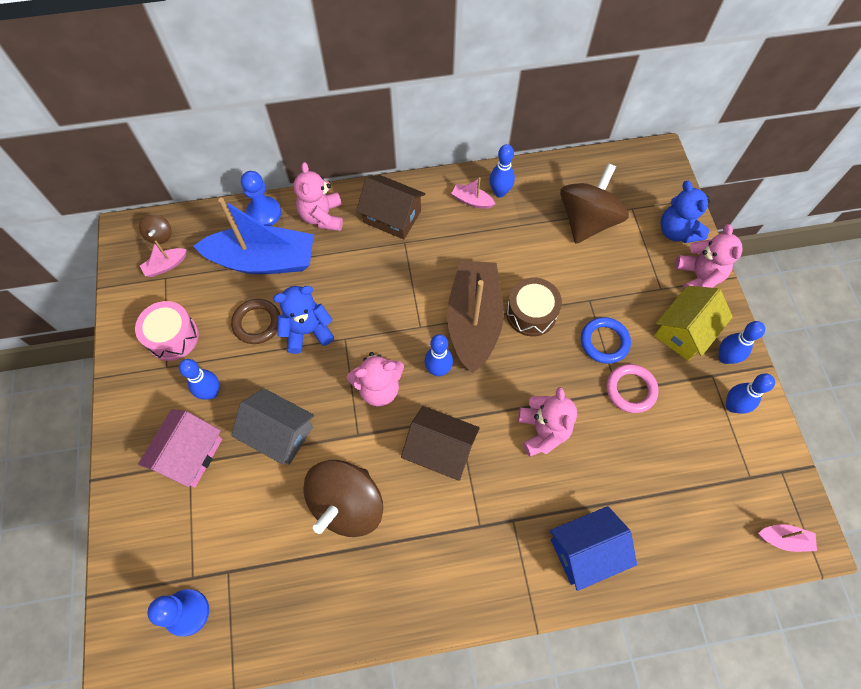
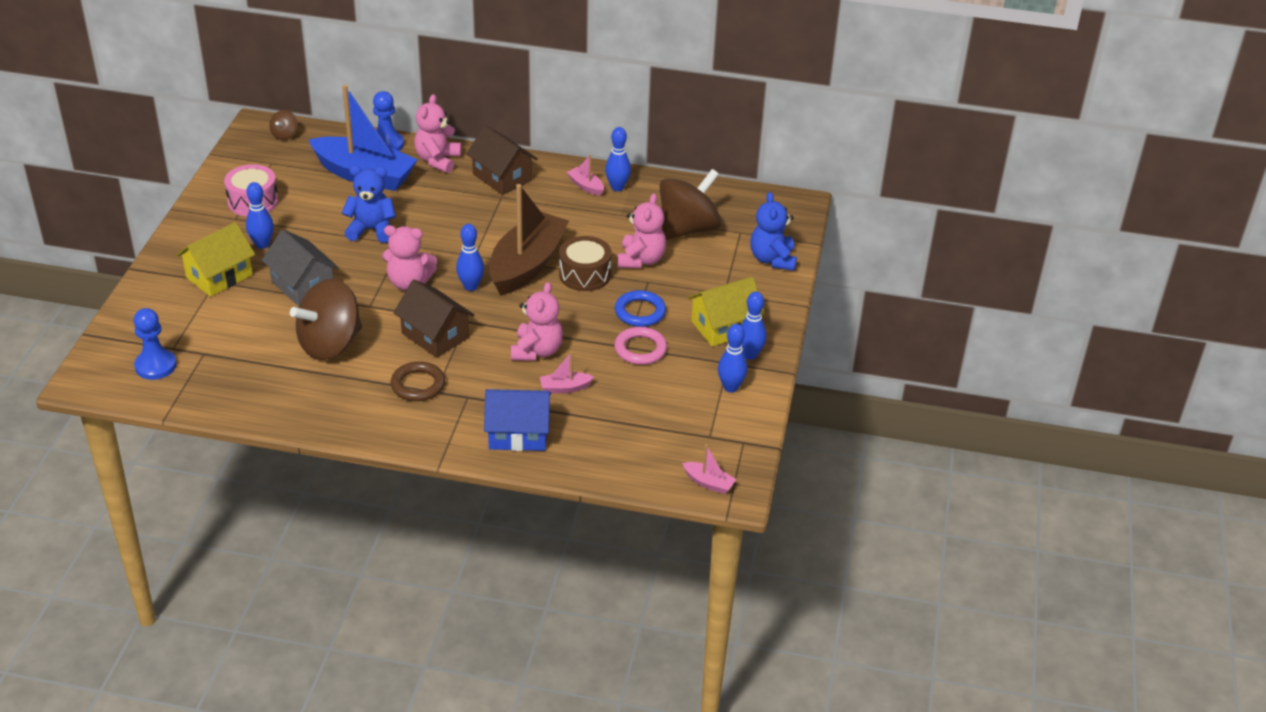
camera: 20 degrees right, 25 degrees down
(166, 266) = (277, 155): pink boat -> pink boat (565, 388)
(189, 454) = (219, 276): pink house -> yellow house
(257, 323) = (331, 213): brown ring -> brown ring (418, 385)
(698, 277) = (768, 295): pink teddy bear -> pink teddy bear (641, 260)

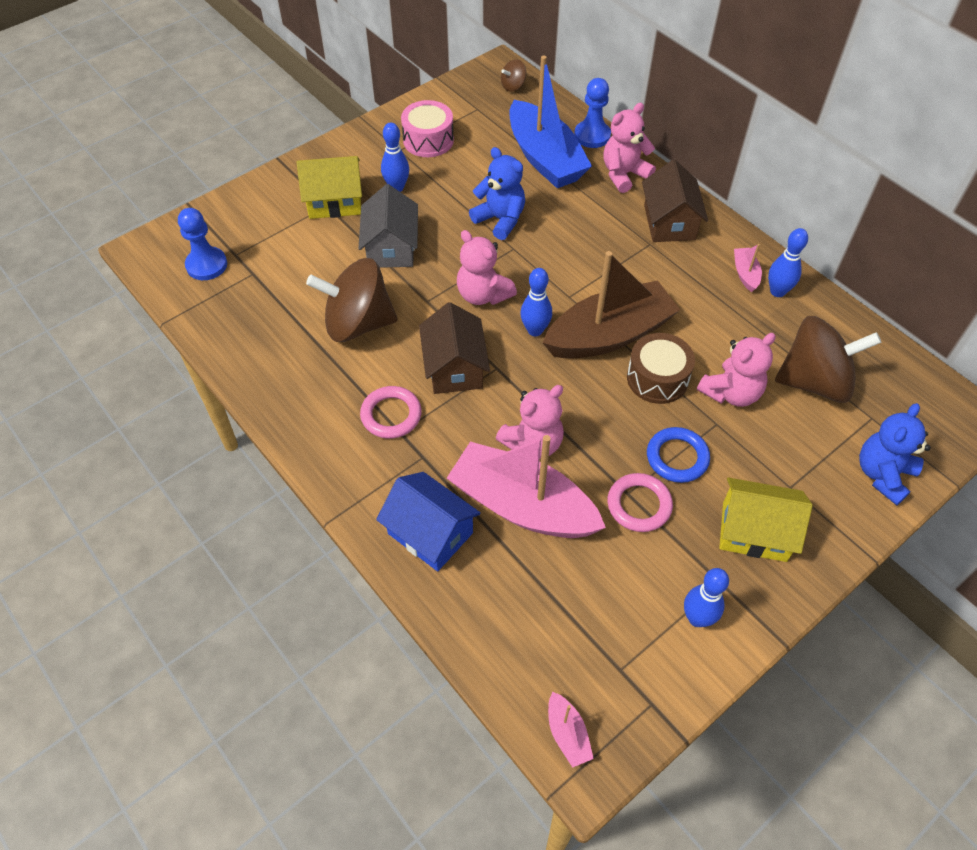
camera: 40 degrees right, 15 degrees up
(418, 385) = (391, 415): brown ring -> pink ring
(565, 388) = (522, 505): pink boat -> pink boat, size x2.47
(750, 355) = (754, 587): blue bowling pin -> none

